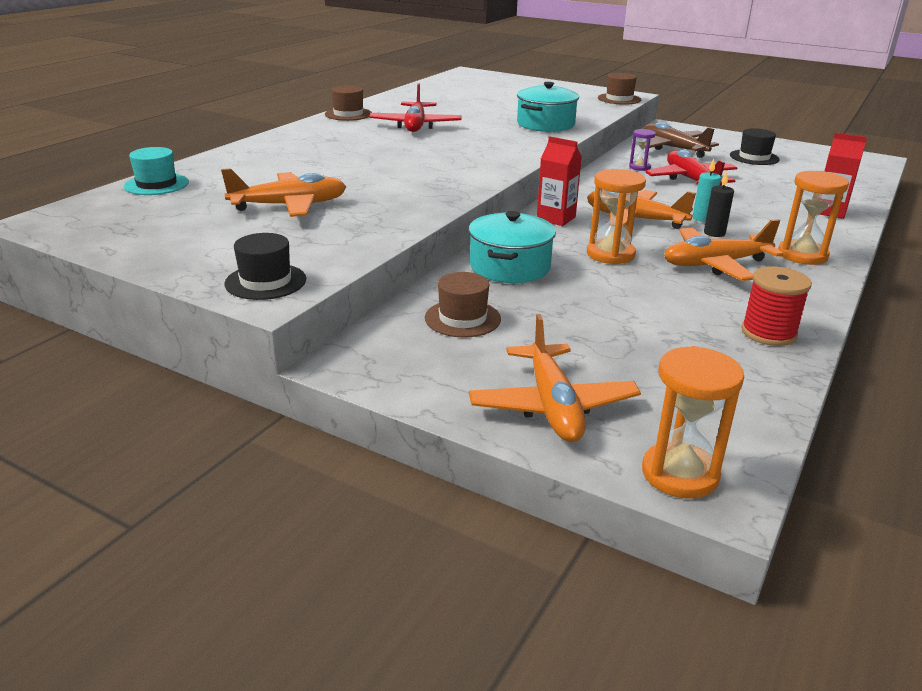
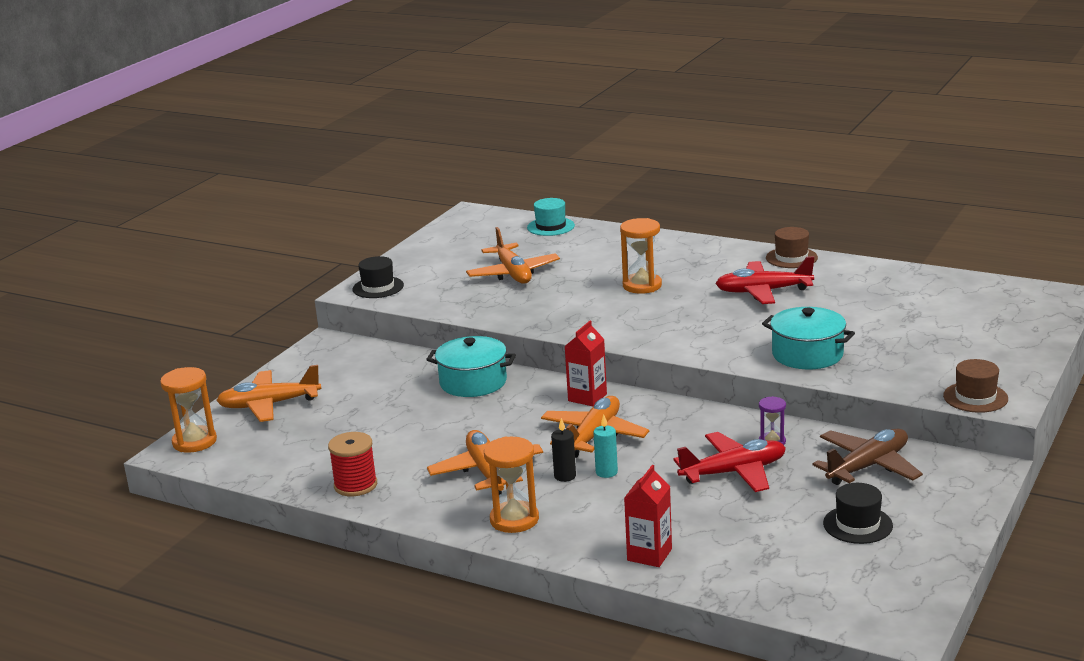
camera: 90 degrees right, 5 degrees down
(462, 318) = (384, 371): brown hat -> none
(610, 254) = (504, 423): orange hourglass -> orange hourglass (642, 286)

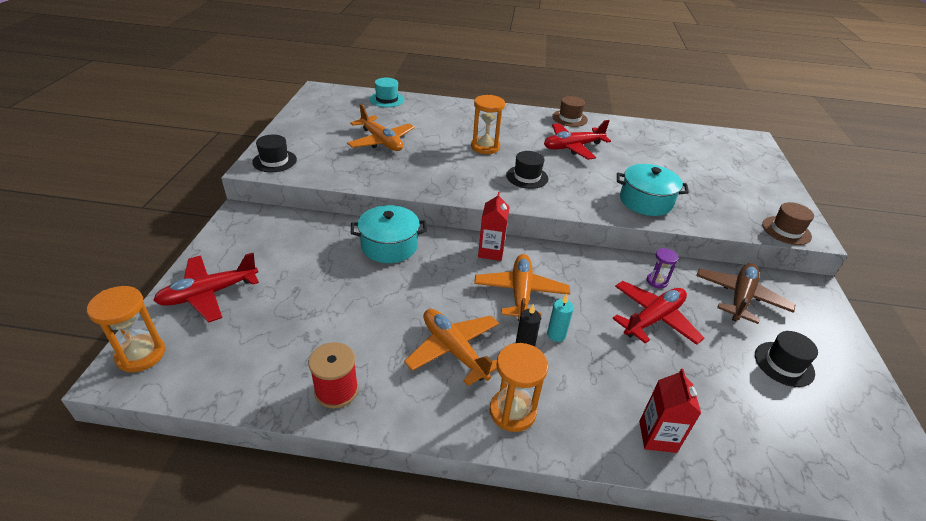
camera: 25 degrees left, 15 degrees up
(269, 405) = (209, 294): orange plane -> red plane
(670, 320) = (527, 177): none -> black hat

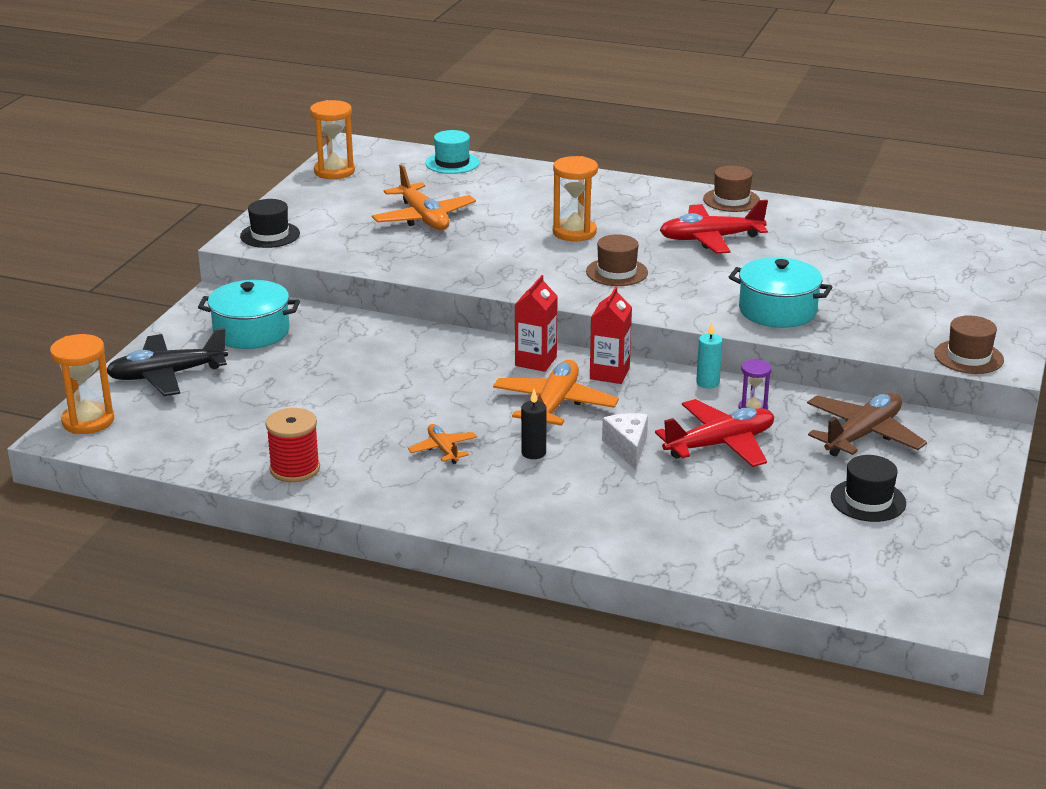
camera: 15 degrees right, 10 degrees down
(209, 294) = (167, 375): red plane -> black plane
(389, 245) = (401, 345): turquoise pot -> turquoise pot (251, 332)
(454, 350) = (443, 449): orange plane -> orange plane, size x0.54
(512, 411) = (489, 505): orange hourglass -> orange hourglass (334, 171)
(527, 177) = (617, 272): black hat -> brown hat
(556, 335) = (579, 447): turquoise candle -> turquoise candle (707, 383)
(591, 330) = (627, 448): none -> white cheese
(657, 436) = (651, 541): red carton -> red carton (609, 374)

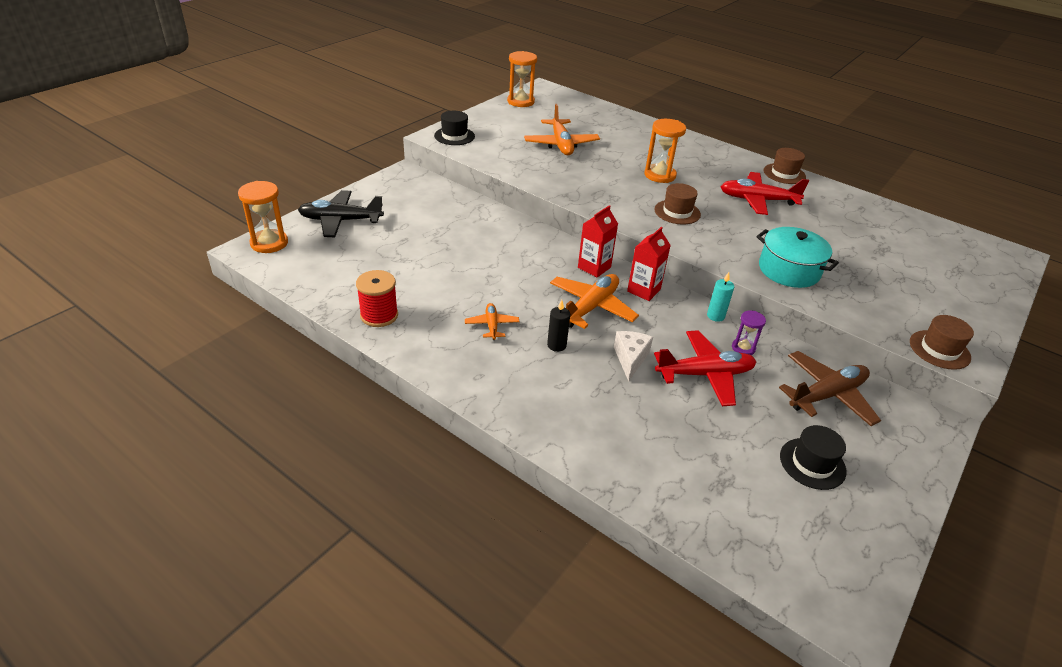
camera: 15 degrees right, 10 degrees up
(251, 332) = (413, 201): turquoise pot -> none
(452, 163) = (600, 110): turquoise hat -> none

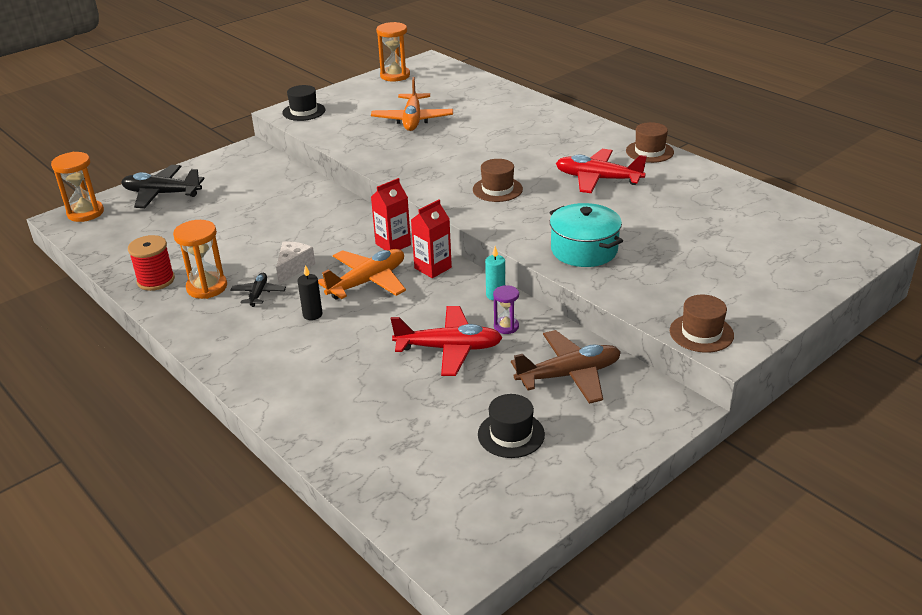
camera: 15 degrees right, 5 degrees down
(492, 325) = (258, 294): orange plane -> black plane
(630, 359) = (380, 330): white cheese -> white cheese (293, 268)
(660, 175) = (502, 152): orange hourglass -> orange hourglass (207, 287)

